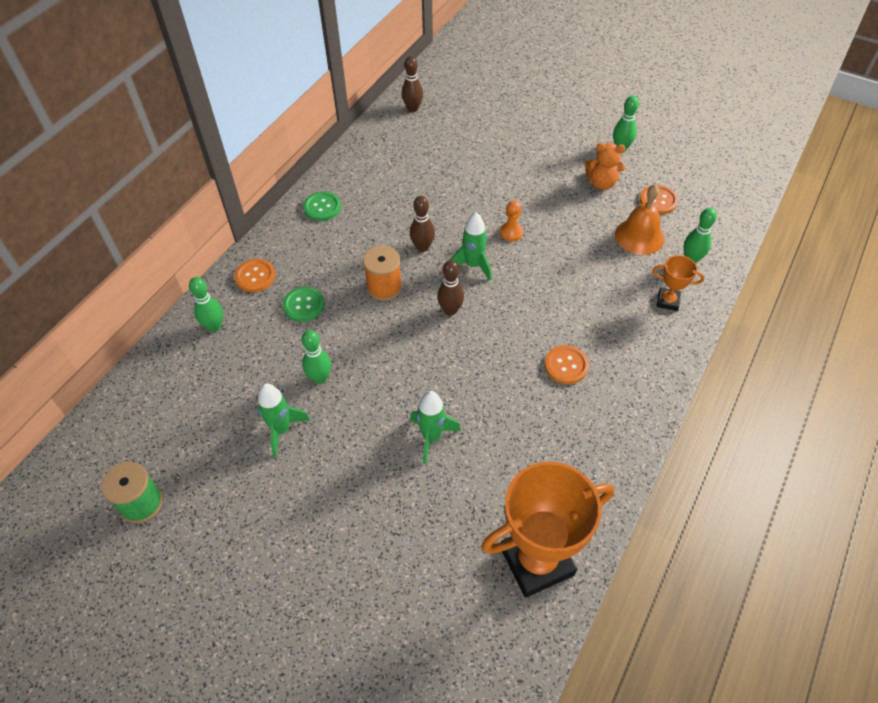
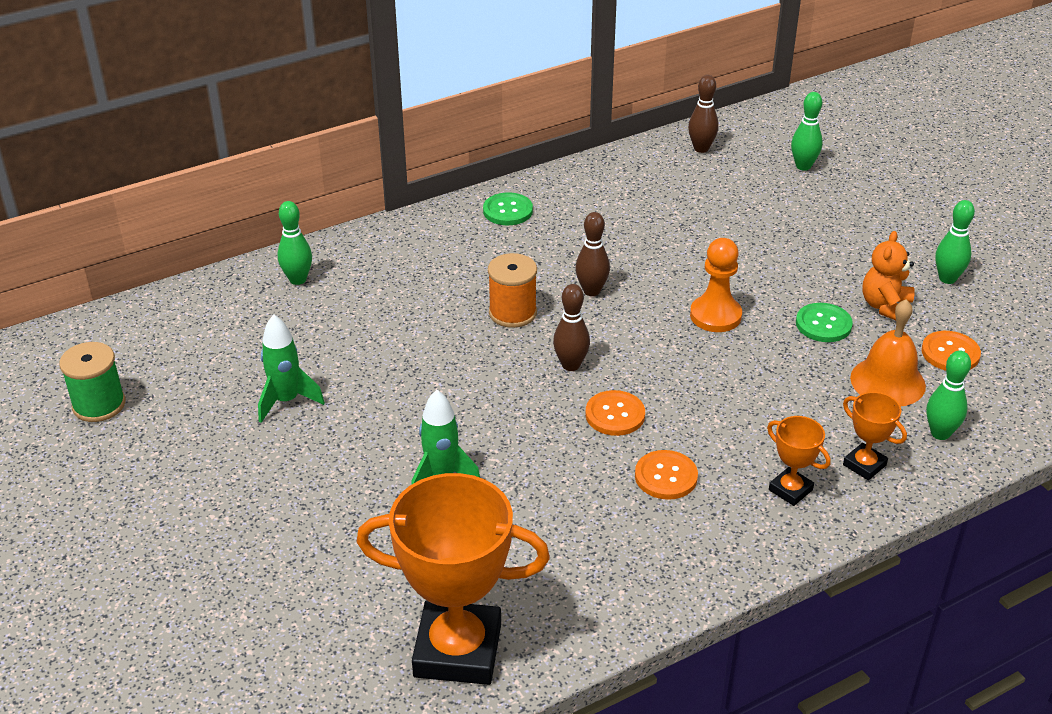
camera: 30 degrees right, 15 degrees down
(255, 276) = (378, 250): orange button -> orange button (615, 415)
(304, 305) = (408, 296): green button -> green button (823, 324)
(320, 378) = (367, 370): green bowling pin -> green bowling pin (803, 166)
(473, 265) = (638, 331): green rocket -> none
(511, 232) = (715, 316): orange pawn -> orange pawn, size x1.55
(601, 183) = (885, 306): orange teddy bear -> orange teddy bear turned 75 degrees clockwise
(641, 339) = (790, 490): none -> orange trophy

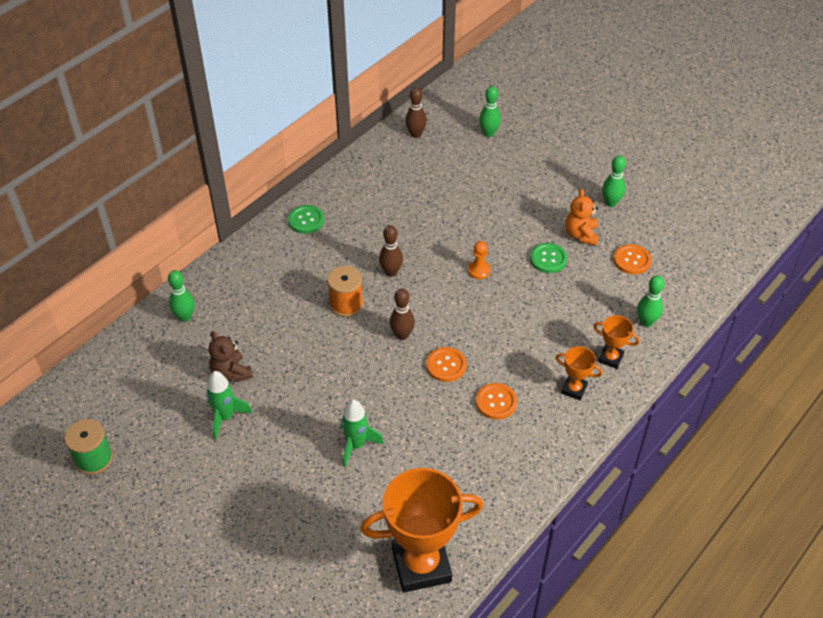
camera: 20 degrees left, 10 degrees up
(321, 354) = (231, 373): none -> brown teddy bear
(715, 316) = (479, 270): orange pawn -> orange pawn, size x0.64
(887, 381) = (602, 292): orange bell -> none

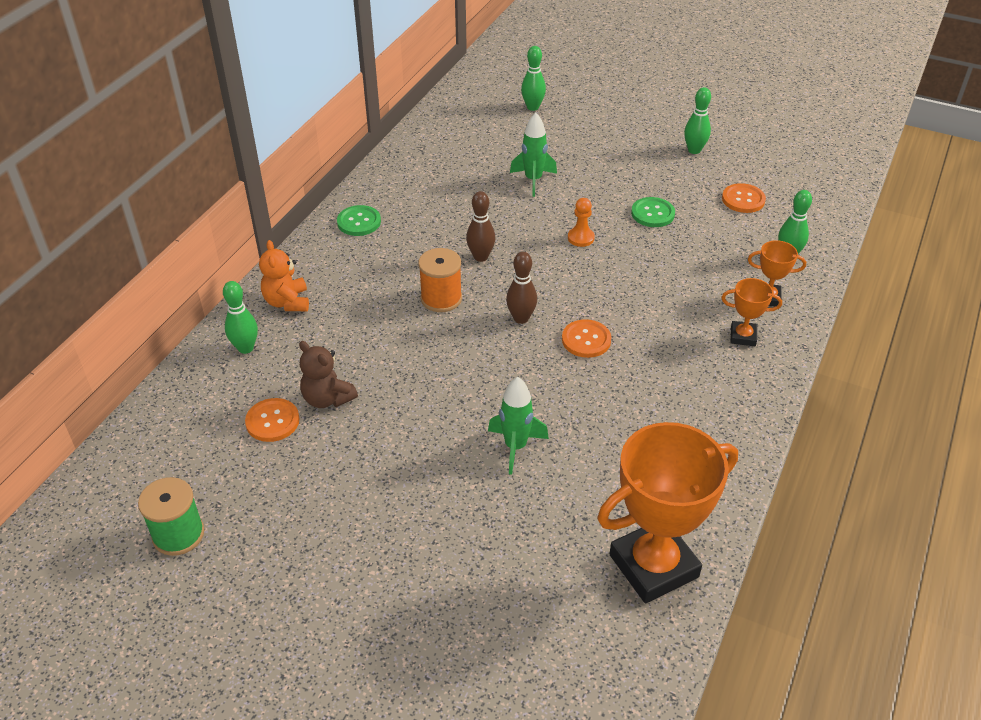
camera: 15 degrees left, 5 degrees down
(225, 417) = (338, 449): green rocket -> green rocket (533, 180)
(416, 134) = (452, 120): brown bowling pin -> none
(496, 402) = (661, 367): orange button -> orange button (272, 421)
(581, 235) = (677, 185): orange teddy bear -> orange teddy bear (287, 302)

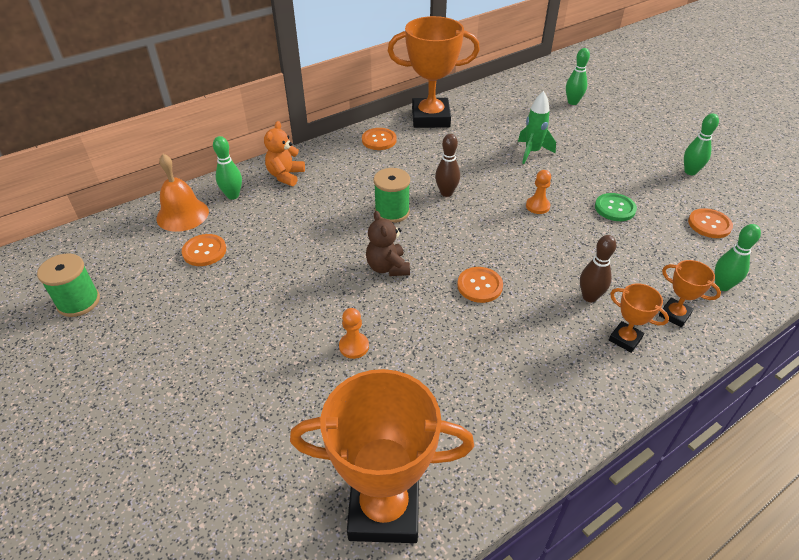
camera: 30 degrees right, 0 degrees up
(205, 392) = (182, 214): none -> orange bell
(327, 399) = (253, 251): brown teddy bear -> brown teddy bear (387, 267)
(359, 222) = (379, 140): green button -> orange button
(395, 175) = (430, 118): none -> orange trophy
(441, 298) = (392, 212): orange spool -> green spool
(515, 447) = (354, 346): green rocket -> orange pawn
(521, 318) = (440, 249): brown bowling pin -> brown bowling pin (589, 297)

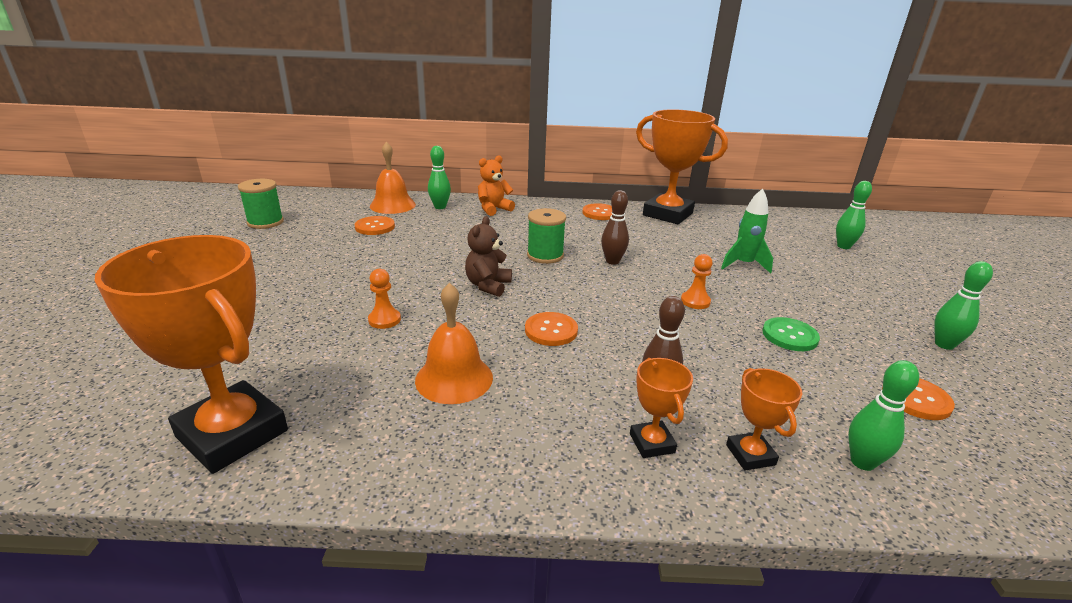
camera: 35 degrees right, 15 degrees down
(468, 366) = (454, 378): none -> orange bell

